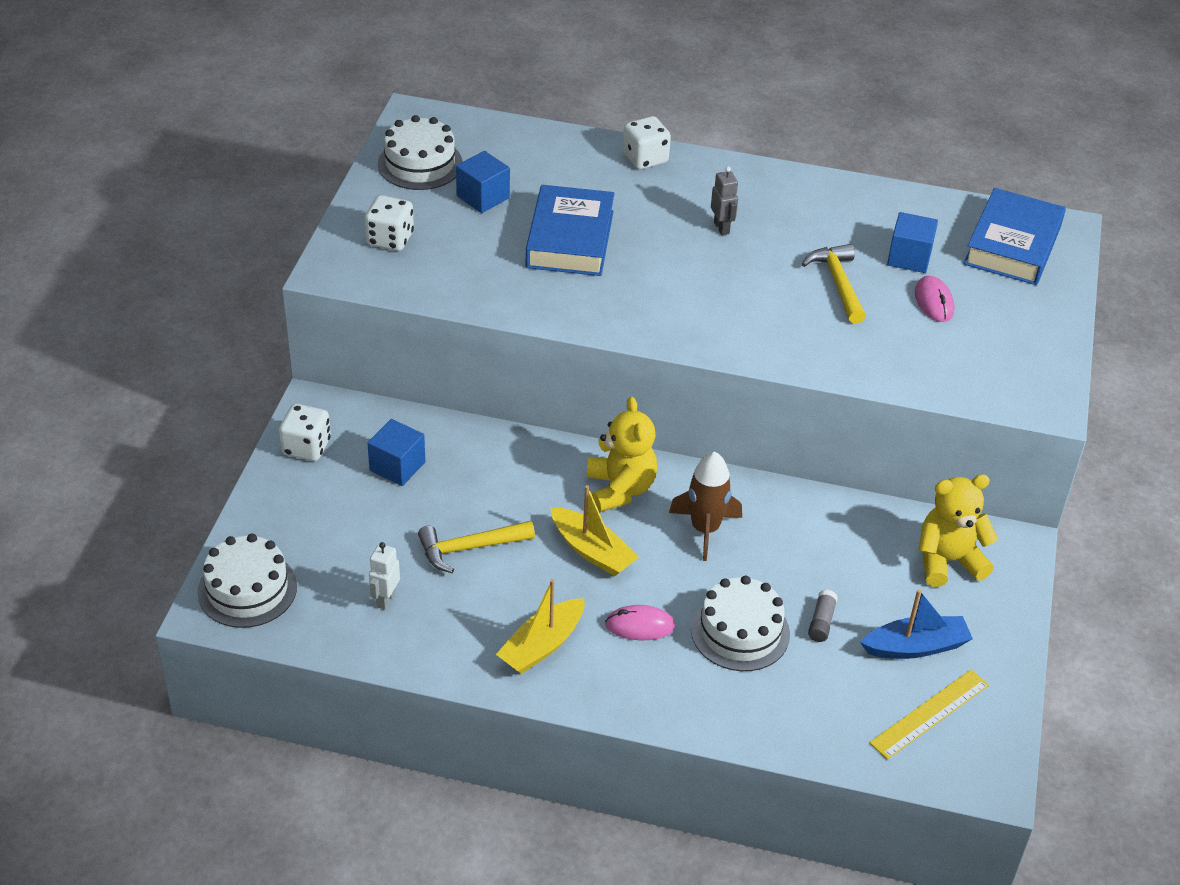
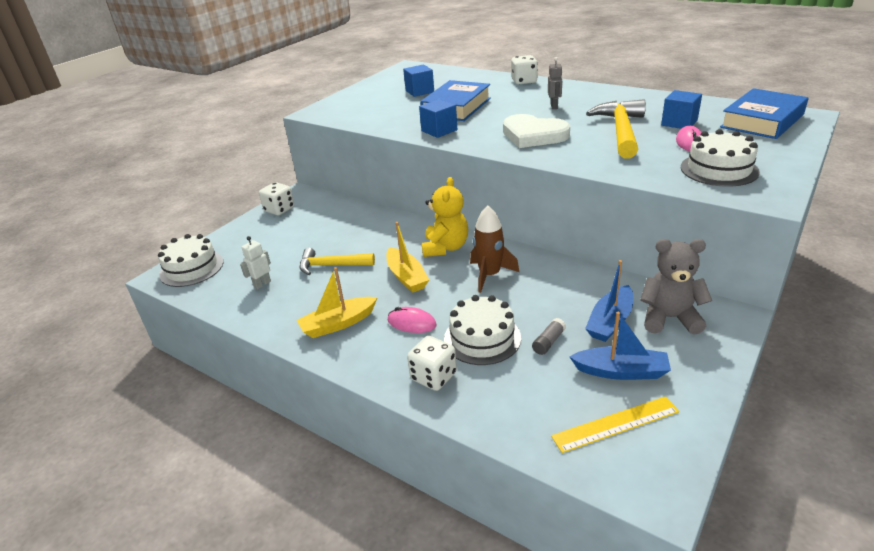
camera: 25 degrees right, 10 degrees down
(390, 239) = (355, 103): white dice -> white dice (433, 376)
(397, 466) = (320, 223): blue cube -> blue cube (439, 130)
(420, 164) = (396, 80): white cake -> white cake (719, 169)
(721, 303) = (533, 135): none -> white heart
(838, 283) = (621, 131): yellow hammer -> yellow hammer, size x1.52
(882, 578) = (610, 321): none -> blue boat
(947, 561) = (669, 318): yellow teddy bear -> grey teddy bear

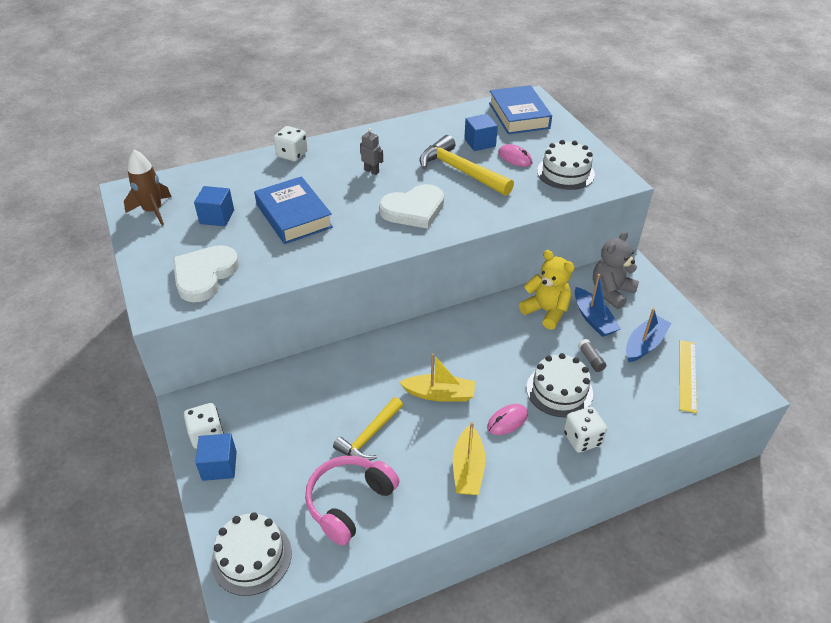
camera: 60 degrees left, 10 degrees up
(262, 284) = (349, 502): white robot -> pink headphones
(358, 110) = (204, 275): none -> white heart
(439, 130) = (334, 250): blue cube -> blue cube (219, 466)
(445, 248) = (419, 349): yellow teddy bear -> yellow teddy bear (546, 311)
(489, 275) = (485, 345): brown rocket -> brown rocket (153, 211)

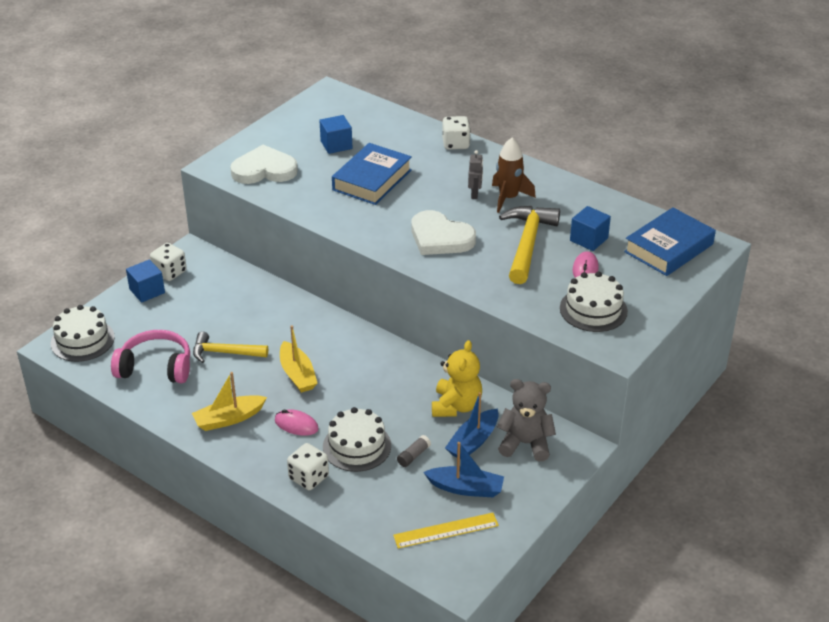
camera: 60 degrees right, 5 degrees down
(153, 211) = (316, 114): brown rocket -> brown rocket (508, 198)

